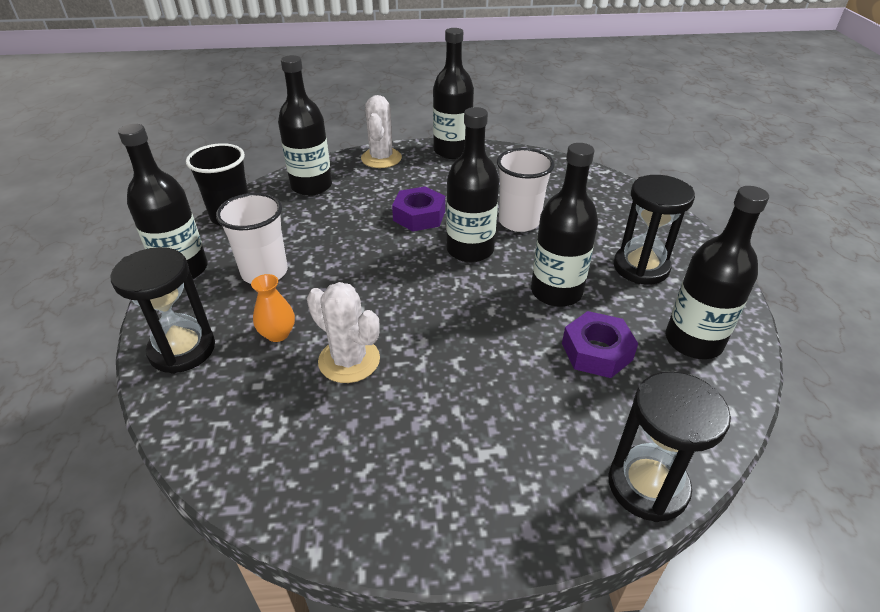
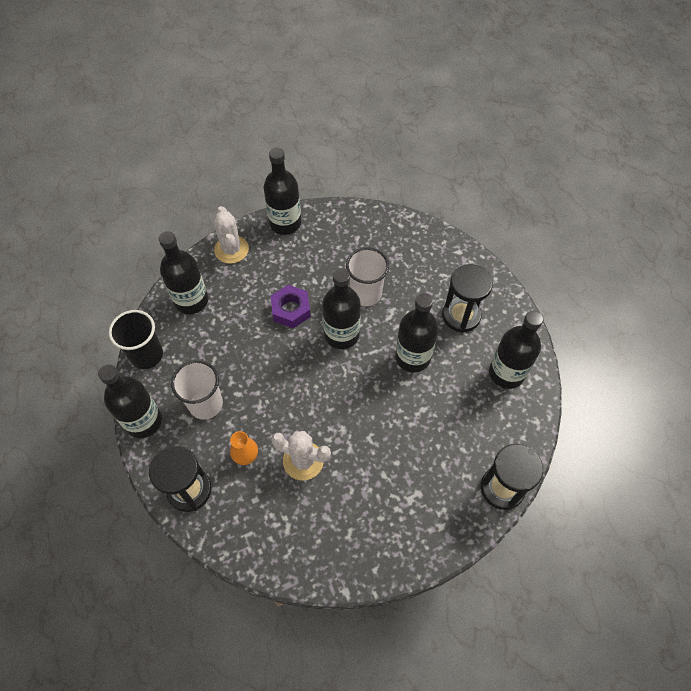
camera: 20 degrees left, 20 degrees up
(597, 351) = (452, 401): purple nut -> none

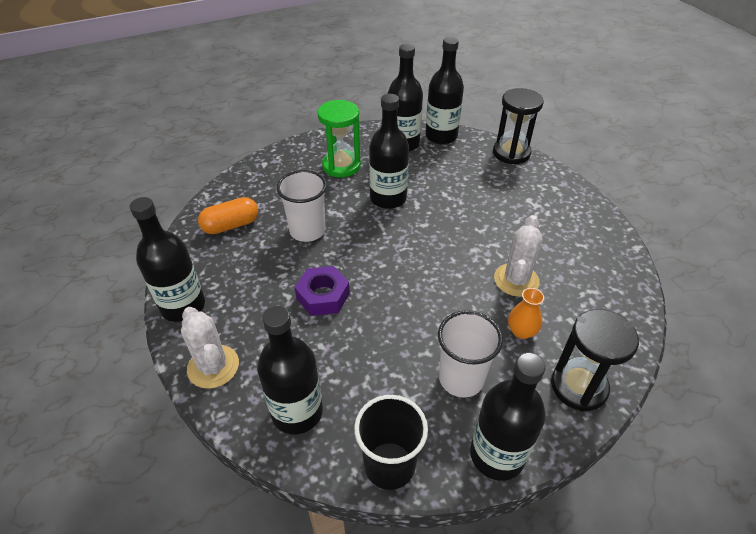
camera: 90 degrees left, 15 degrees down
(231, 249) = (213, 366): white cactus -> white cactus turned 75 degrees clockwise
(341, 334) = (360, 250): black bottle -> black bottle (441, 136)
(371, 238) = (231, 225): none -> orange capsule
(461, 316) = (341, 166): black hourglass -> green hourglass

